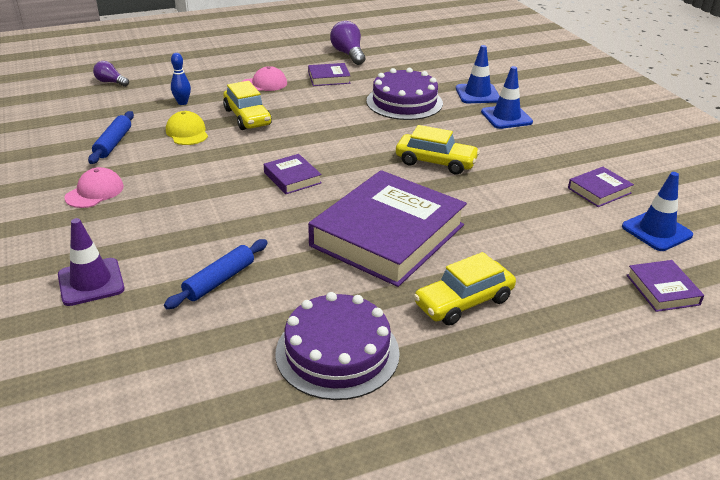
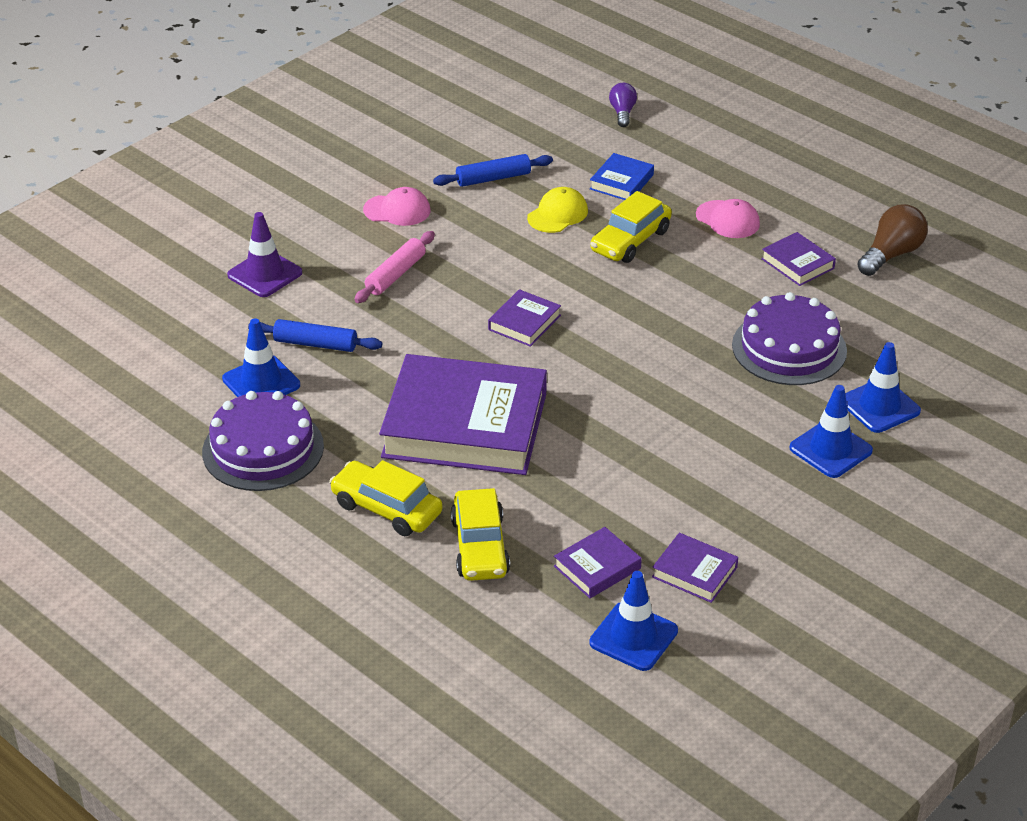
camera: 65 degrees right, 5 degrees up
(174, 215) = (396, 275): none -> pink rolling pin
(182, 103) = (621, 182): blue bowling pin -> blue book
(242, 327) = (261, 382): none -> blue traffic cone
(348, 54) = (891, 254): purple light bulb -> brown light bulb
(435, 162) = (649, 418): yellow car -> yellow car (480, 547)
(662, 290) = (508, 655): purple book -> purple book (597, 567)

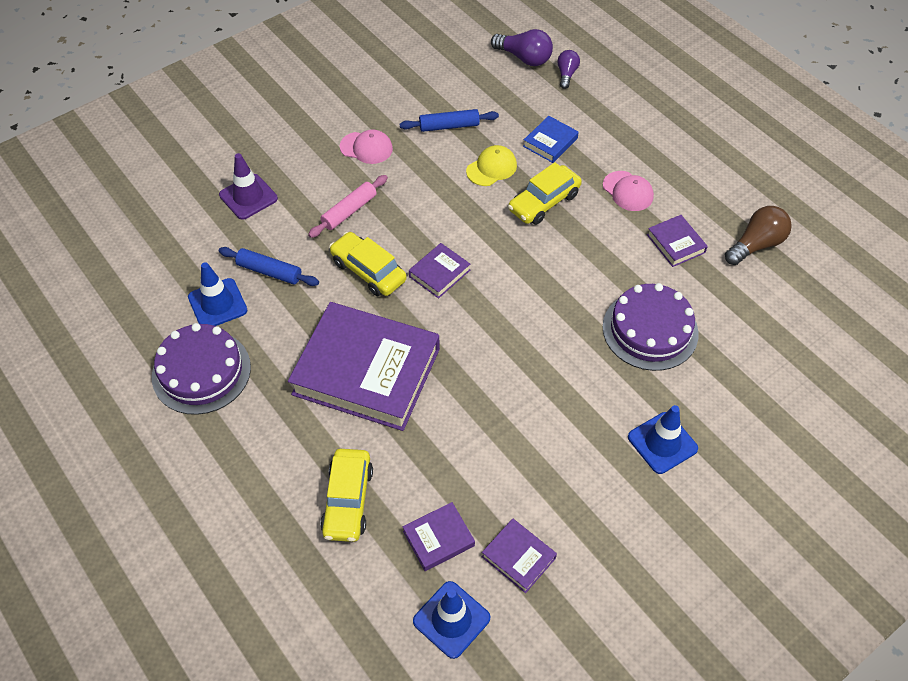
camera: 10 degrees right, 15 degrees up
(386, 508) = (283, 448): yellow car -> yellow car (368, 271)
(566, 101) = (524, 58): none -> purple light bulb
(879, 406) = (713, 403): blue traffic cone -> none

